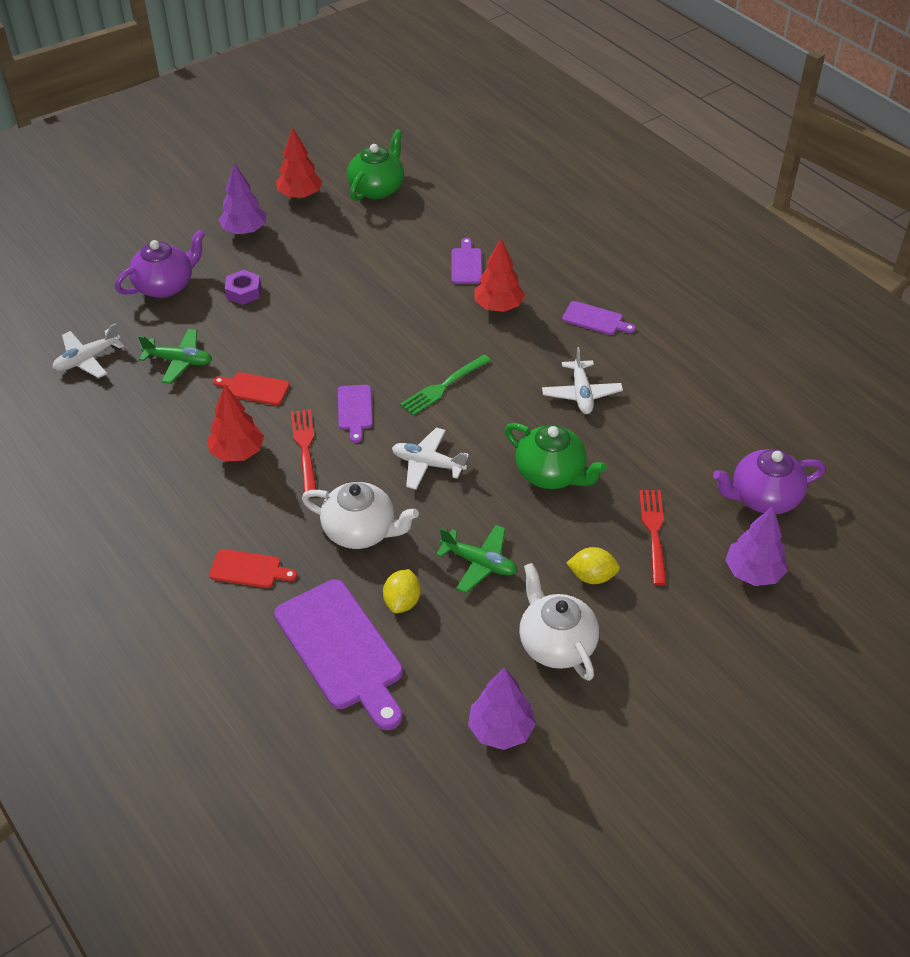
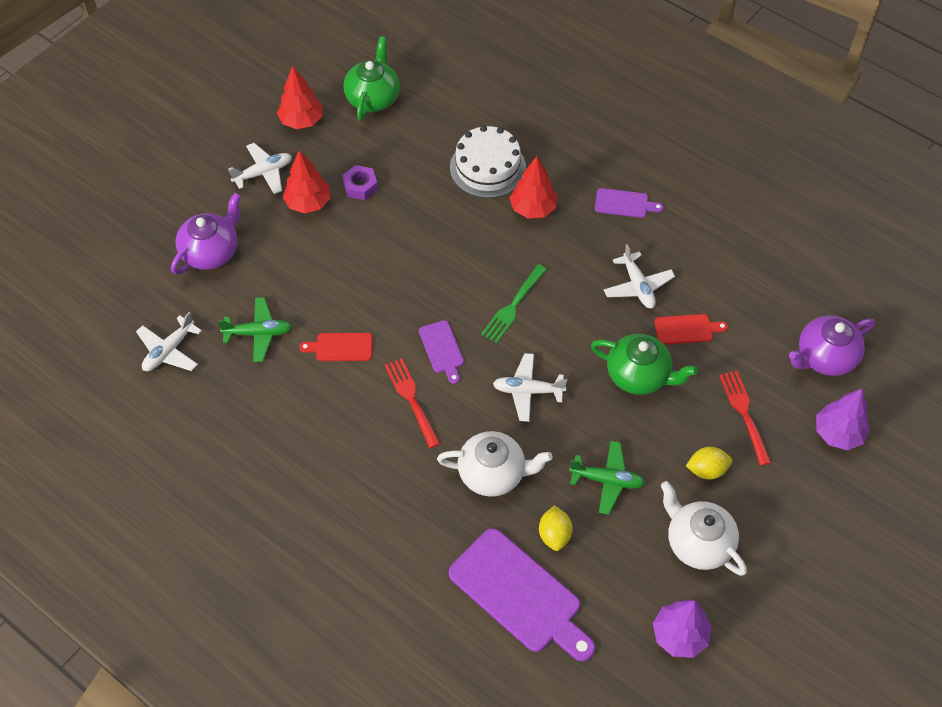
camera: 15 degrees left, 10 degrees up
(237, 453) = (352, 419): red tree -> red tree (308, 203)
(243, 292) = (289, 243): purple nut -> purple nut (360, 186)
(244, 231) = (263, 173): purple tree -> white plane
(249, 569) = (408, 536): red cutting board -> red cutting board (686, 329)
(466, 264) = (487, 167): purple cutting board -> white cake

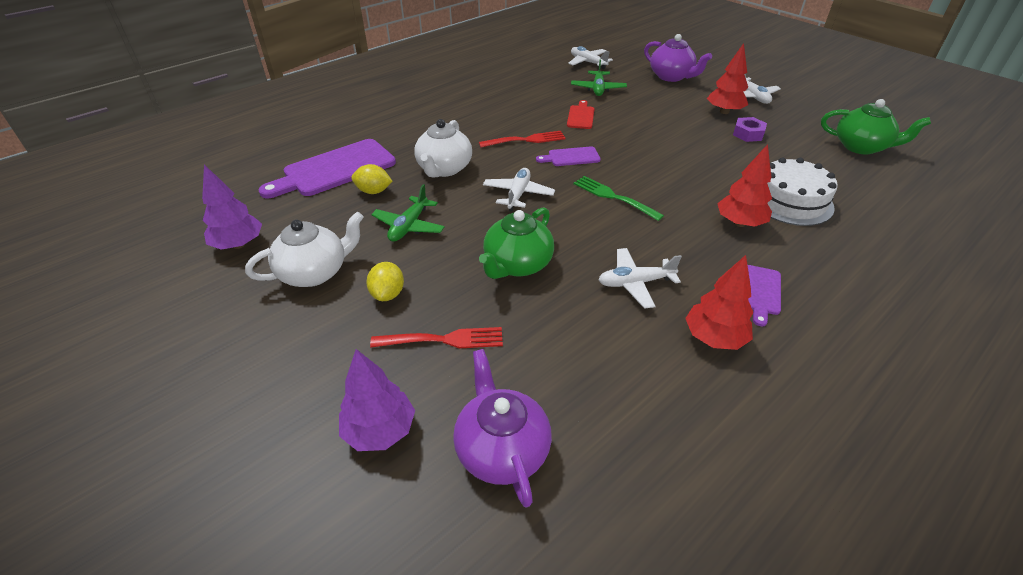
camera: 100 degrees right, 15 degrees down
(301, 121) = (816, 113): red tree -> red tree (714, 338)
(686, 329) = (570, 312): red cutting board -> none

